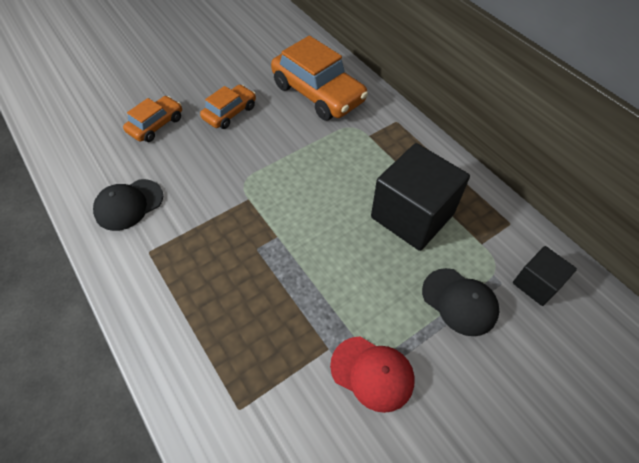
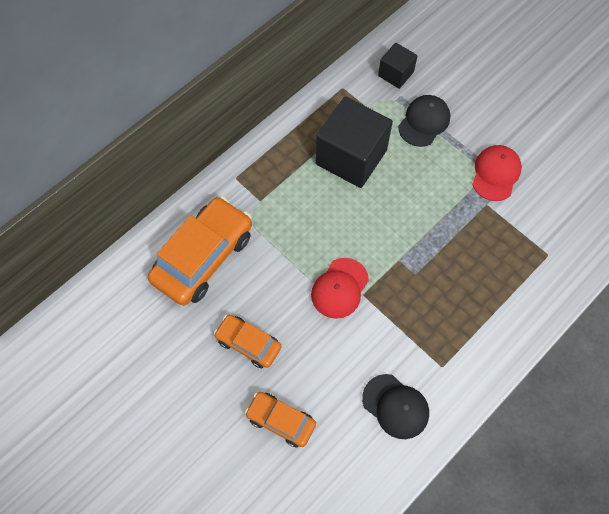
camera: 100 degrees left, 10 degrees up
(260, 181) = (339, 288): none -> red cap

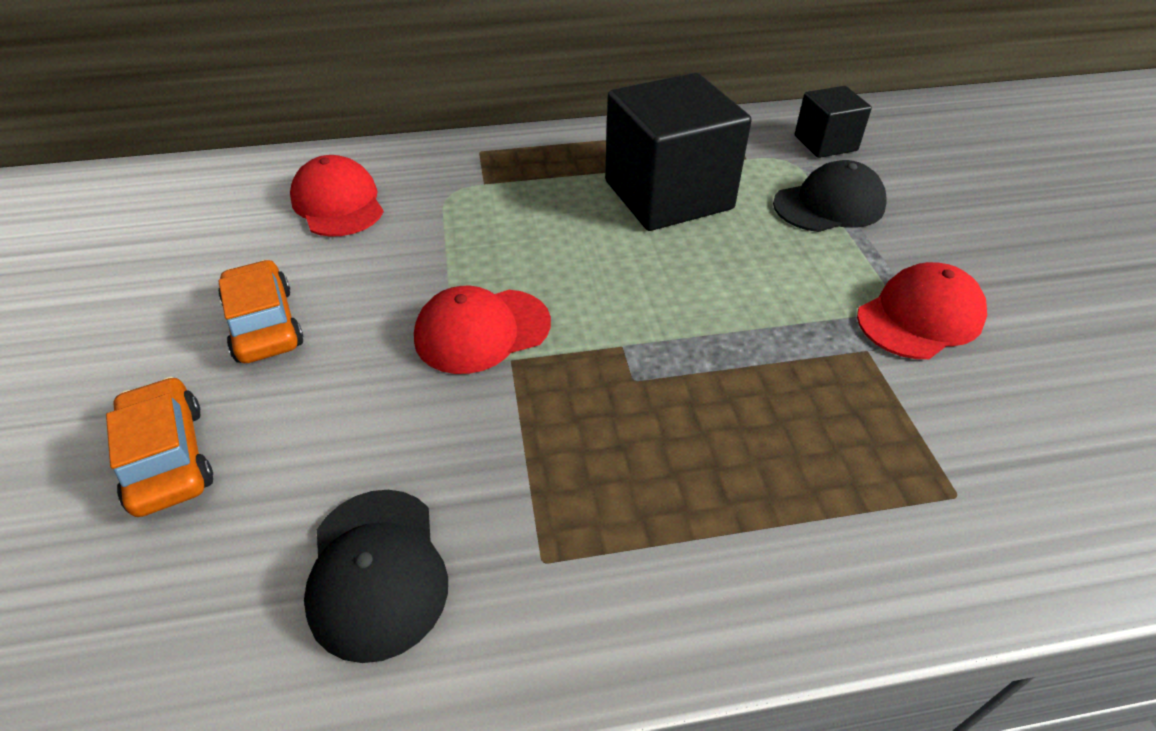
camera: 35 degrees right, 20 degrees down
(203, 257) = (338, 203): orange car -> red cap

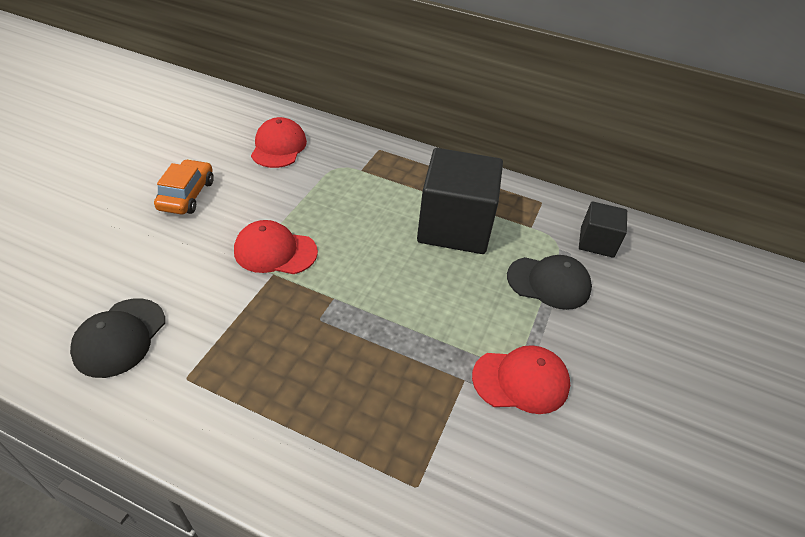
camera: 30 degrees right, 0 degrees up
(168, 458) = (95, 237): orange car -> none

